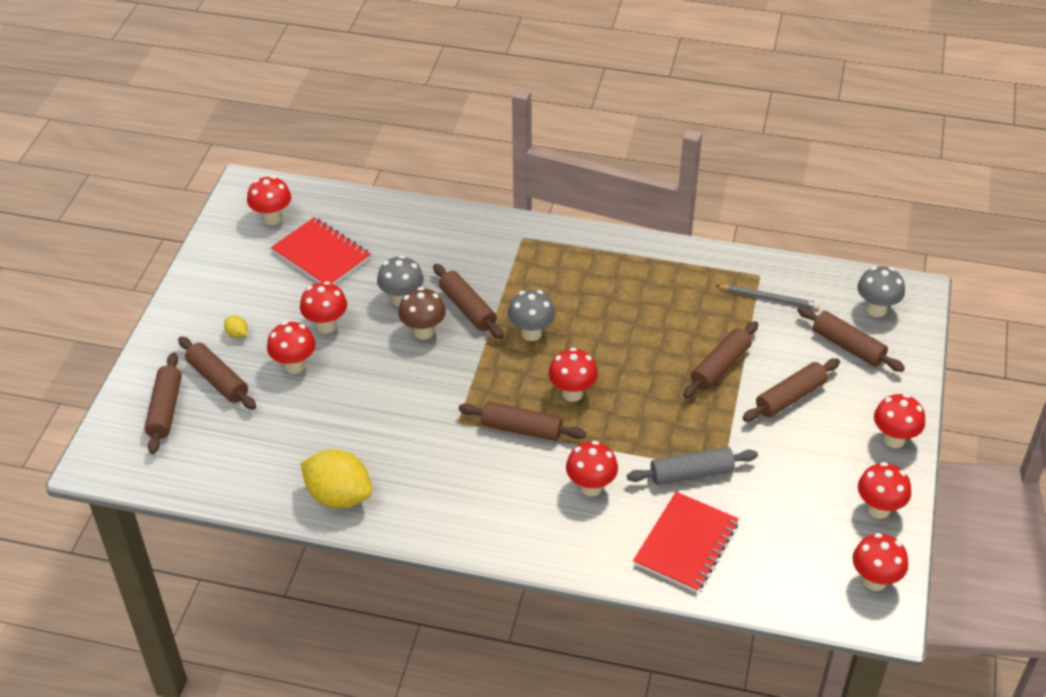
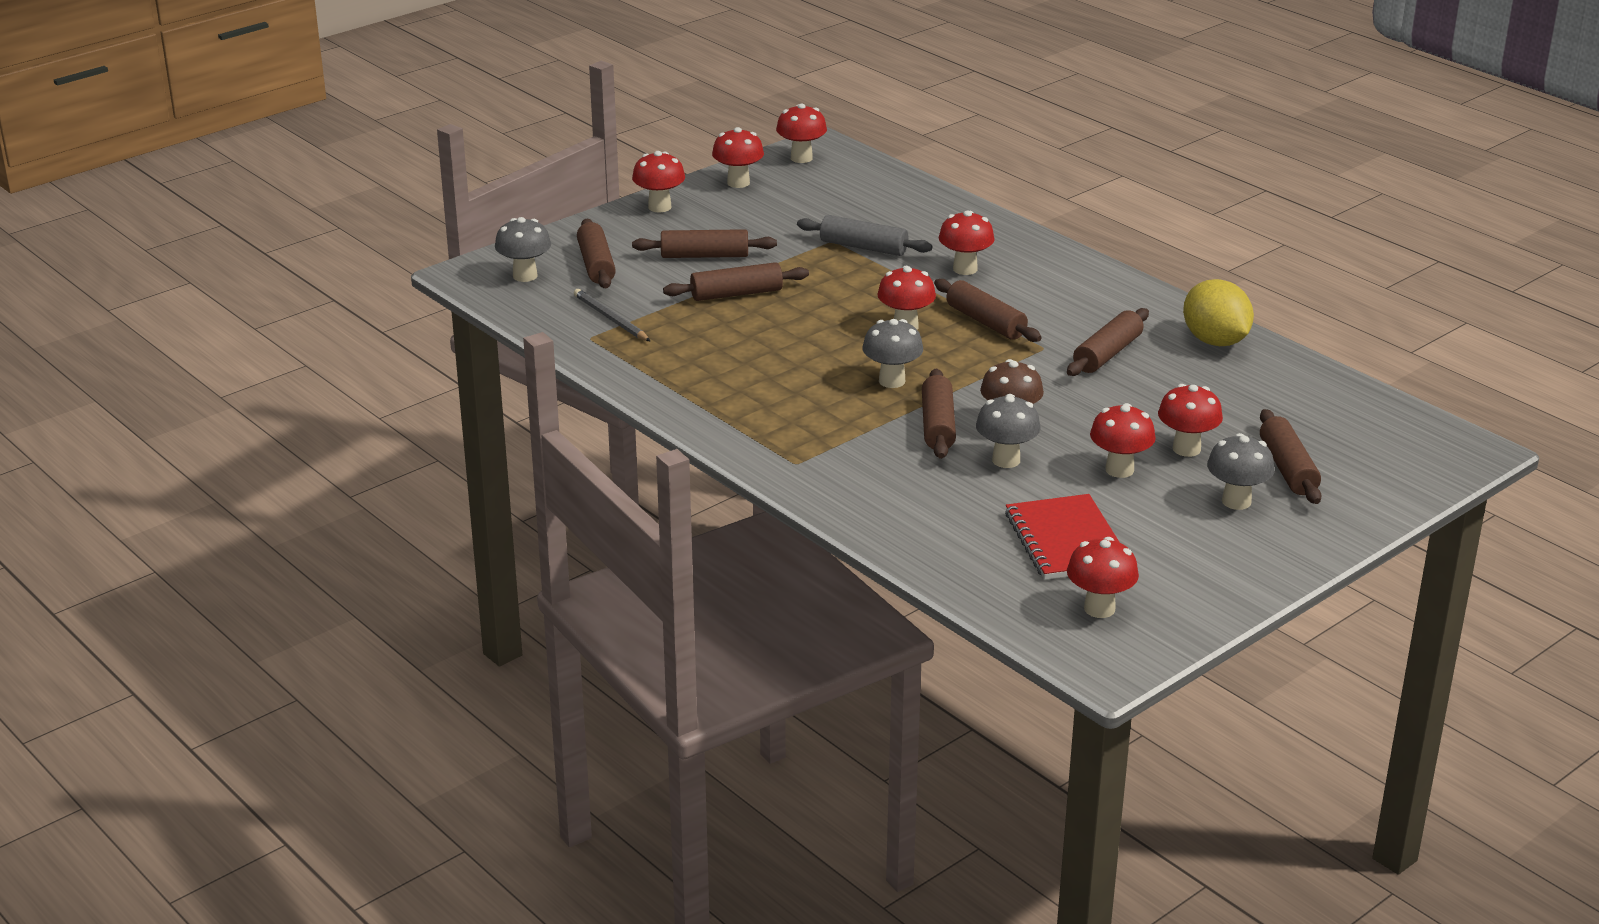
camera: 145 degrees left, 15 degrees down
(165, 409) = (1367, 465): brown rolling pin -> brown rolling pin (1107, 354)
(237, 334) = (1236, 501): yellow lemon -> grey mushroom
(686, 544) = (923, 217): red notebook -> none

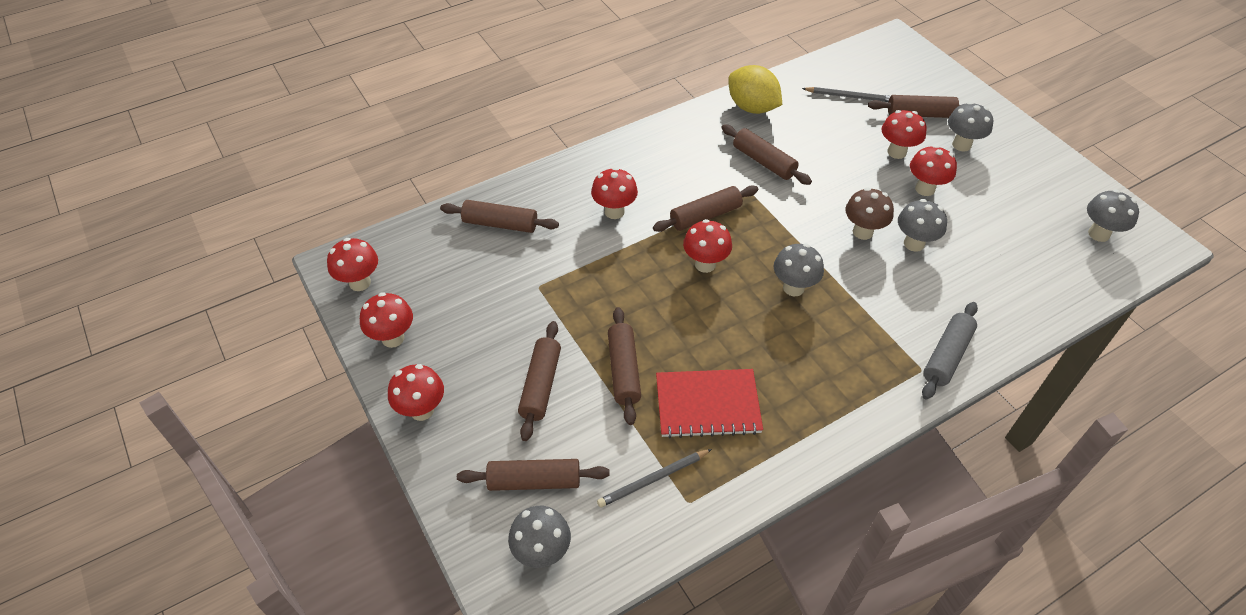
camera: 80 degrees left, 20 degrees up
(863, 247) = (557, 267): grey rolling pin -> grey rolling pin (946, 356)
(938, 425) = (863, 272): brown rolling pin -> brown rolling pin (500, 224)
(1066, 541) = (1018, 233): red notebook -> red notebook (707, 405)
(1099, 608) = (1098, 234): red mushroom -> grey mushroom
(1215, 341) = (752, 107): yellow lemon -> yellow lemon turned 60 degrees clockwise
(1291, 412) = (849, 96): none -> grey pencil

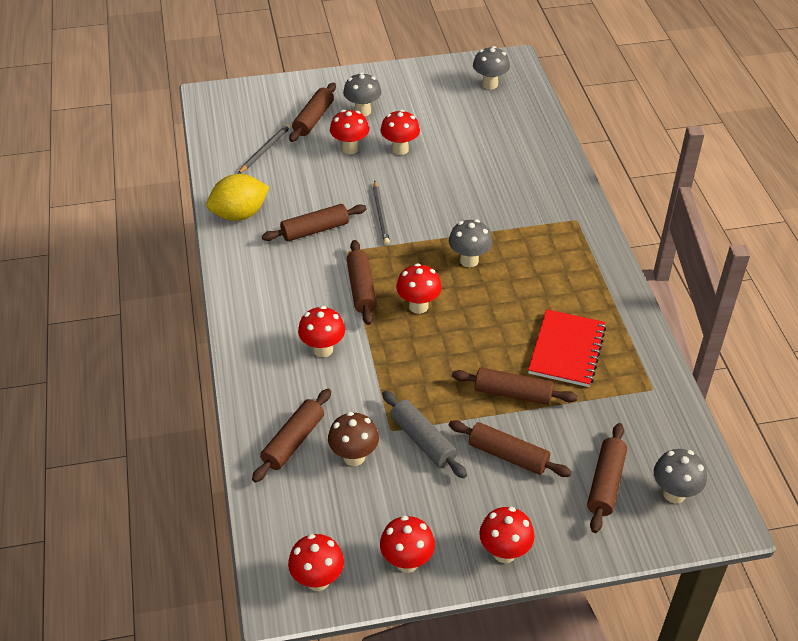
camera: 70 degrees left, 5 degrees down
(653, 479) = (626, 404): grey pencil -> grey pencil (381, 214)
(862, 232) = (428, 200): brown mushroom -> brown mushroom (354, 457)
(914, 243) = (454, 177): grey mushroom -> none
(946, 356) = (569, 202): grey rolling pin -> grey rolling pin (423, 440)

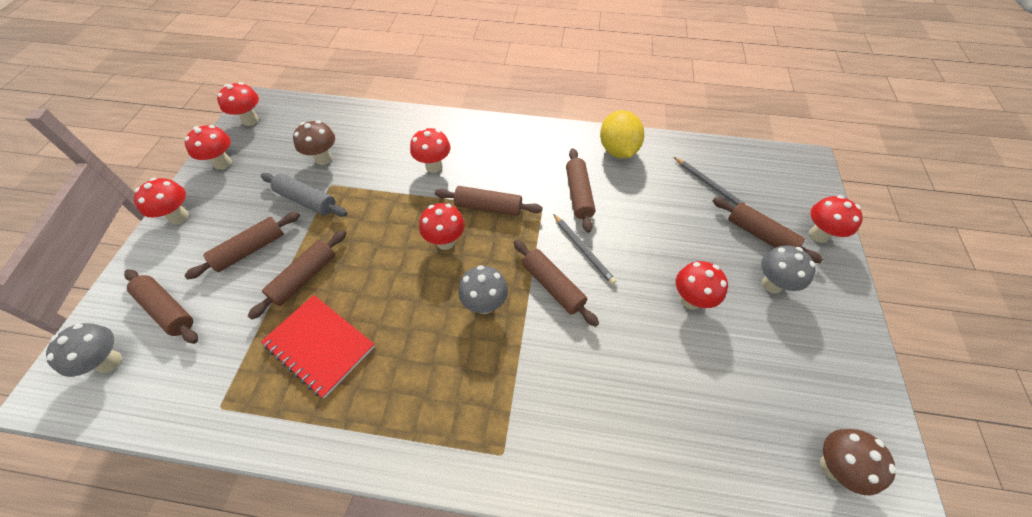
camera: 110 degrees right, 10 degrees up
(293, 441) = (360, 132): brown rolling pin -> brown rolling pin (553, 286)
(350, 148) = (700, 253): red mushroom -> red mushroom (818, 235)
(381, 214) = (583, 250): grey pencil -> grey pencil turned 135 degrees counterclockwise
(423, 440) = (306, 200): grey rolling pin -> grey rolling pin turned 45 degrees clockwise
(490, 84) = (833, 467): grey mushroom -> brown mushroom

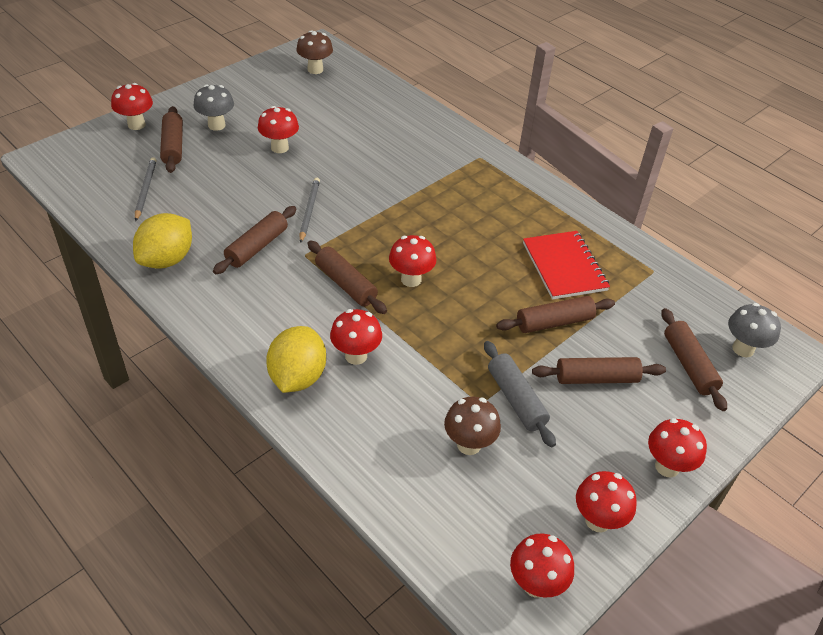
camera: 145 degrees left, 10 degrees down
(456, 136) = (297, 377): none -> yellow lemon
(484, 304) = (421, 222): grey mushroom -> none
(553, 286) = (360, 204): brown rolling pin -> none

